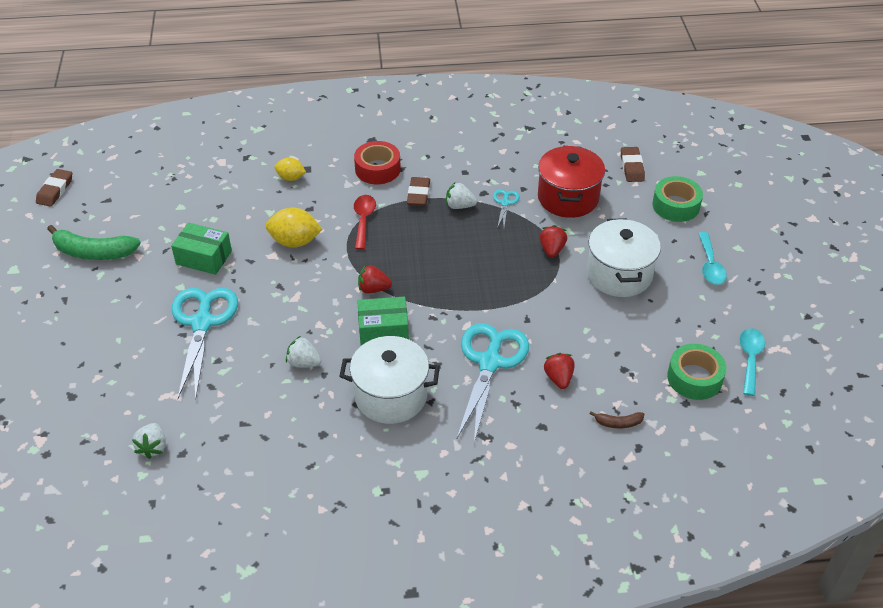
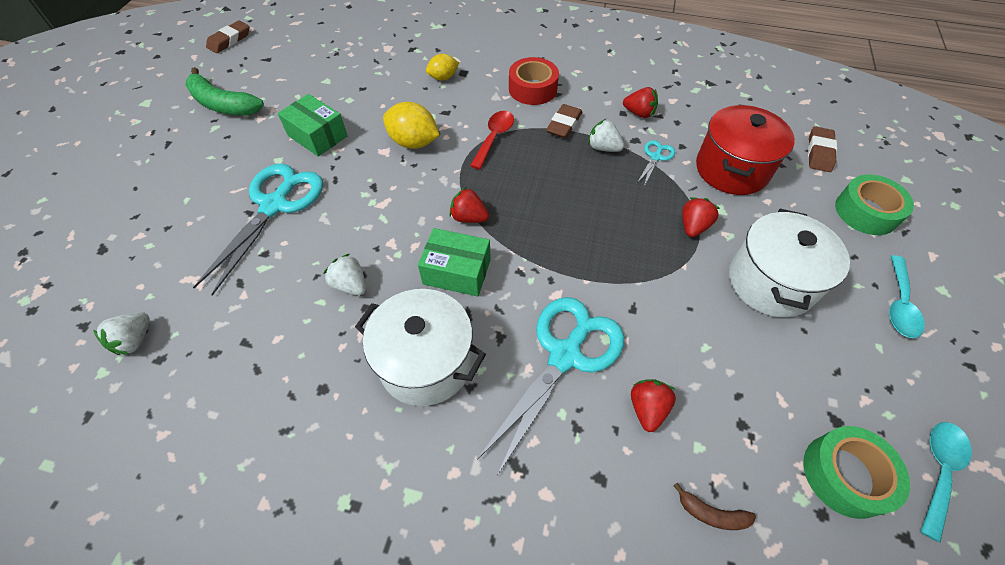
camera: 20 degrees right, 10 degrees up
(291, 178) = (443, 78): yellow lemon -> yellow lemon turned 60 degrees counterclockwise
(478, 169) = (639, 113): none -> red strawberry

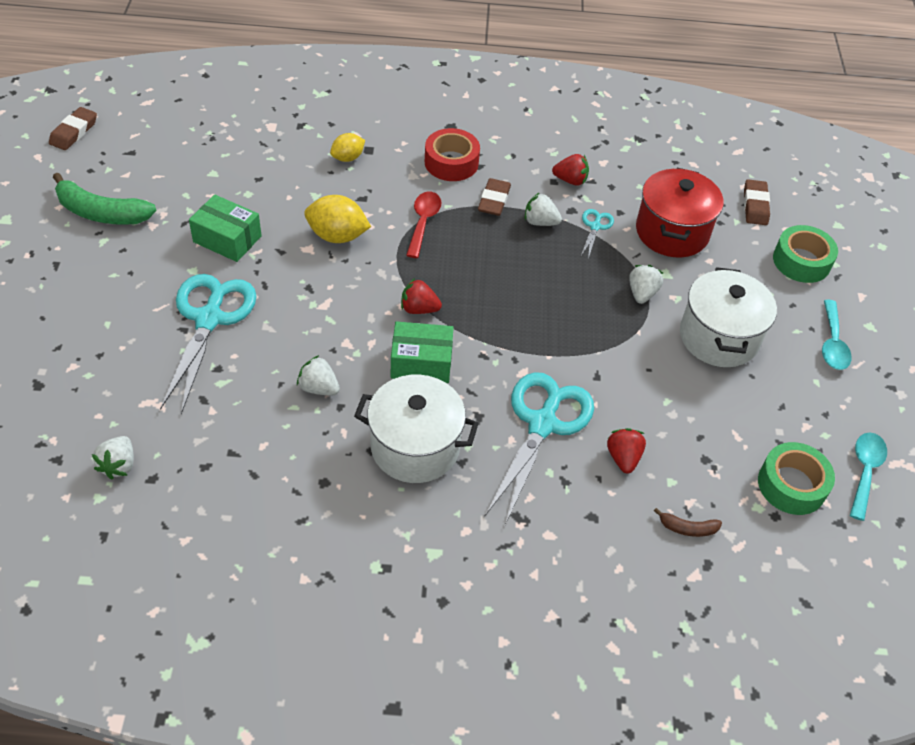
camera: 15 degrees left, 5 degrees down
(693, 226) = (642, 293): red strawberry -> white strawberry

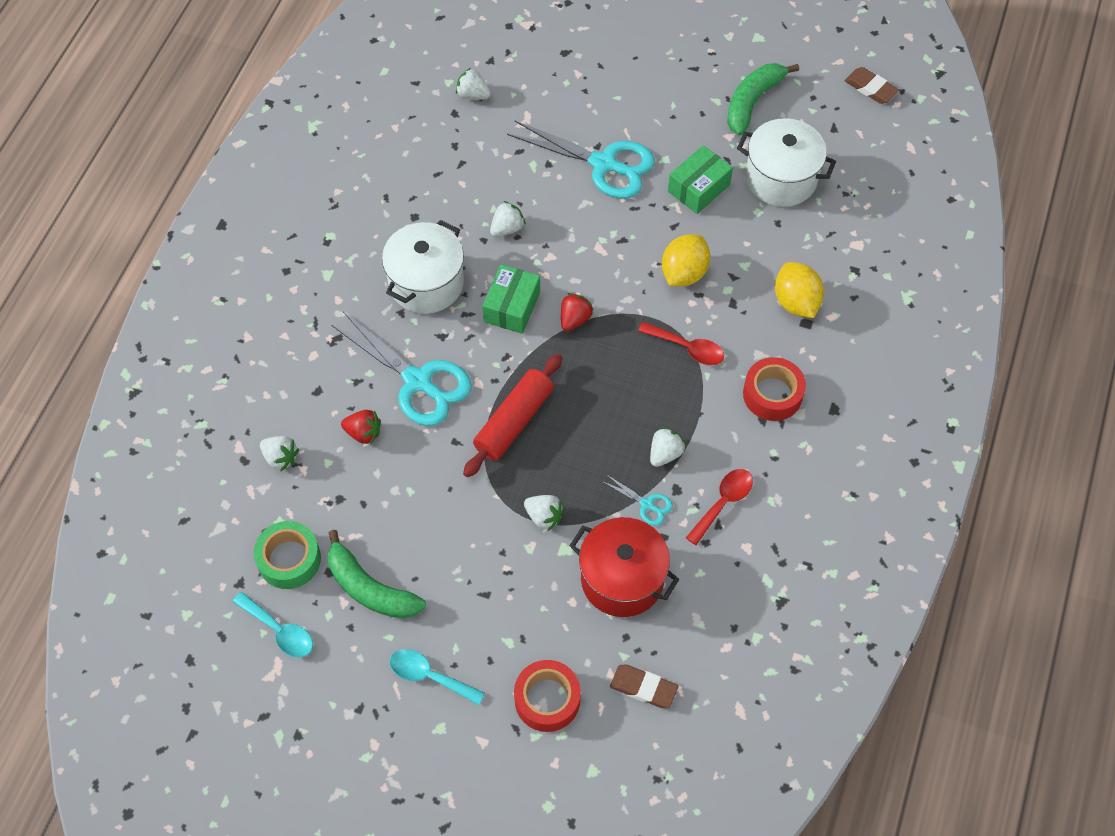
camera: 110 degrees right, 10 degrees up
(348, 158) = (796, 302): yellow lemon -> yellow lemon, size x1.61
(494, 200) = (706, 419): brown eraser -> none
(555, 334) = (514, 421): none -> red rolling pin
(570, 180) = (723, 503): red strawberry -> red spoon
(687, 528) = (280, 458): brown banana -> white strawberry
(718, 337) = (469, 567): white pot -> white pot (781, 178)
(781, 408) = (370, 588): none -> green banana
(801, 261) = (547, 699): green tape -> red tape

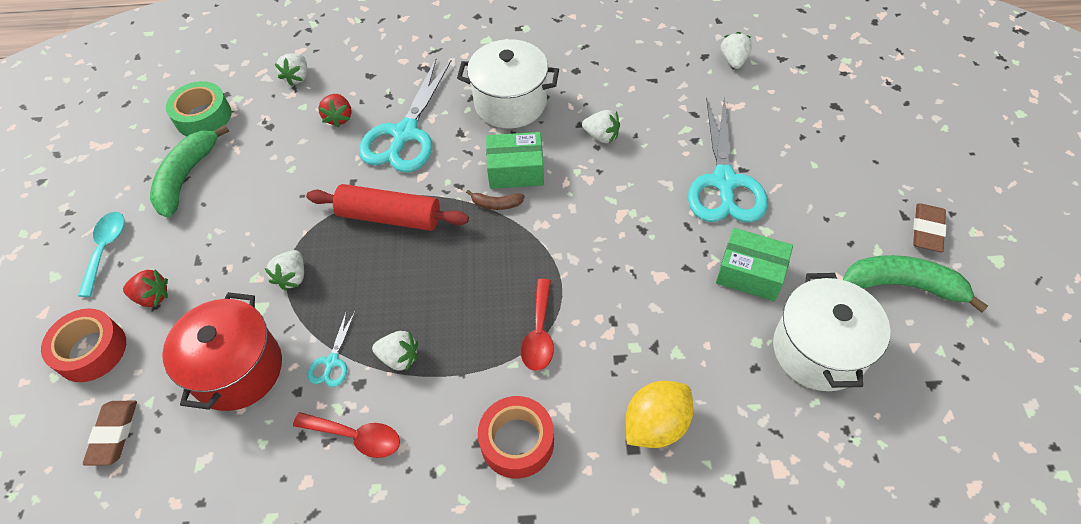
camera: 70 degrees right, 5 degrees down
(279, 630) = (136, 134): turquoise spoon -> none
(542, 334) = (496, 204): none -> brown banana
(574, 319) = (526, 223): red strawberry -> red strawberry (152, 297)
(684, 273) = (632, 297): yellow lemon -> none
(870, 88) = (1027, 406): brown eraser -> brown eraser (927, 230)

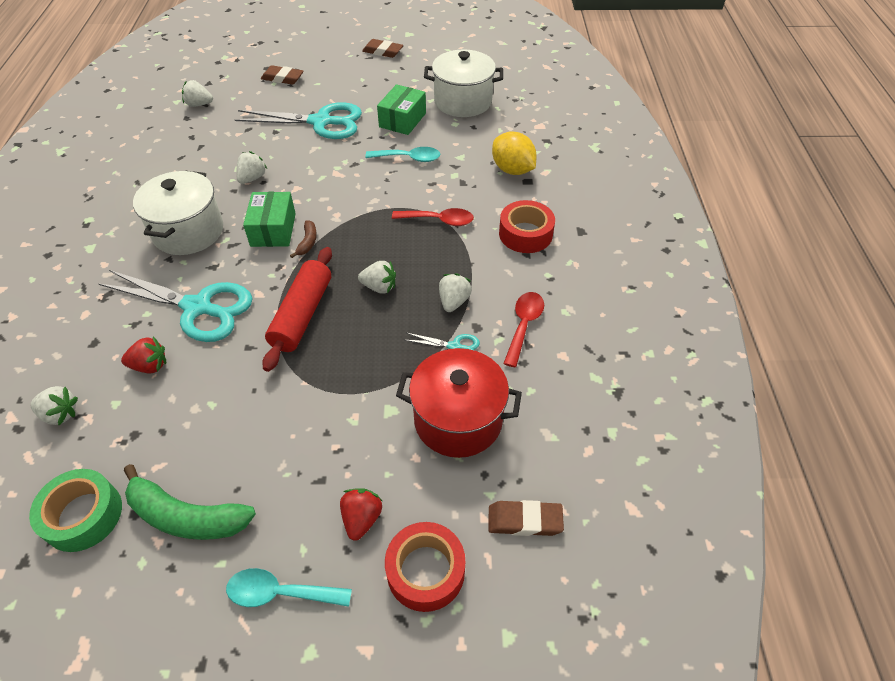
camera: 90 degrees left, 5 degrees down
(292, 277) = (358, 387): white strawberry -> white strawberry (379, 287)
(662, 288) = (408, 158): none -> turquoise spoon
(814, 126) = (282, 78): none -> brown eraser
(903, 285) = (421, 66): green banana -> none

